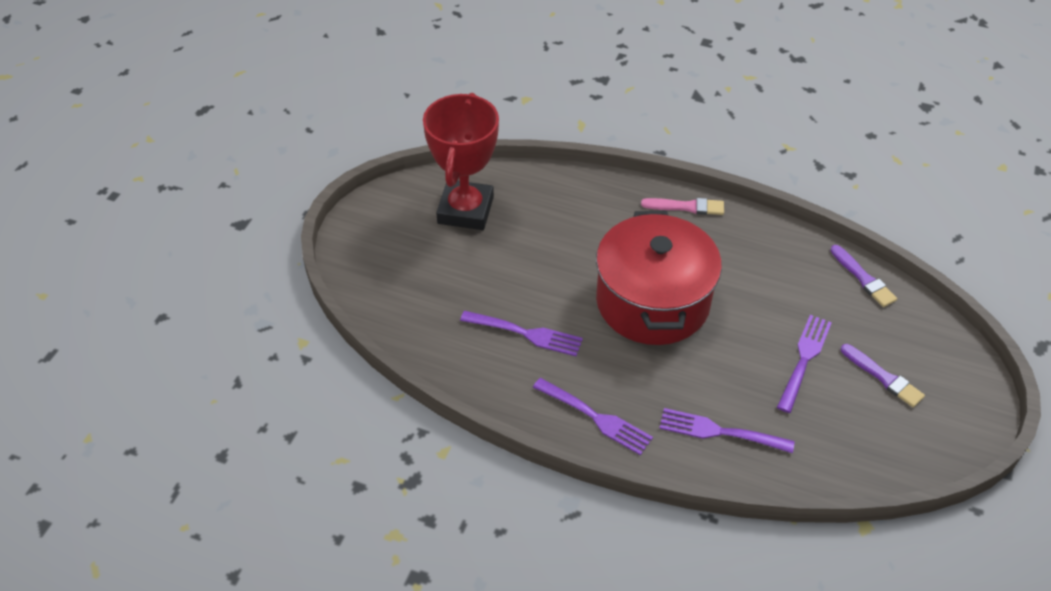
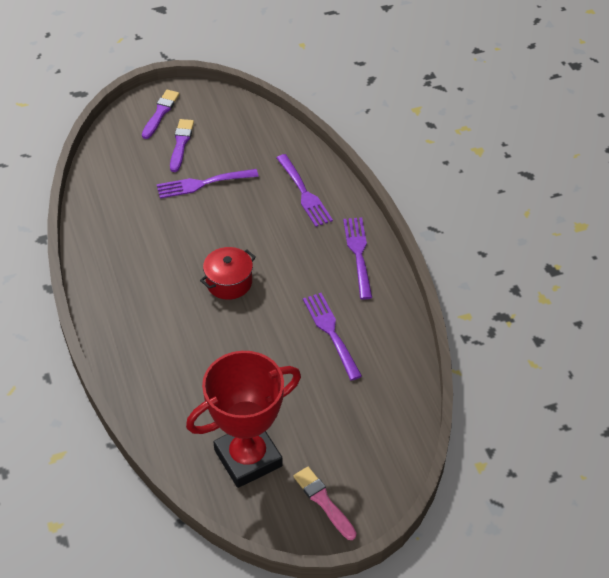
camera: 130 degrees left, 0 degrees up
(652, 302) = (229, 282): red pot -> red pot, size x0.45
(686, 207) = (108, 318): pink brush -> pink brush (324, 502)
(863, 278) = (95, 188): purple brush -> purple brush (160, 113)

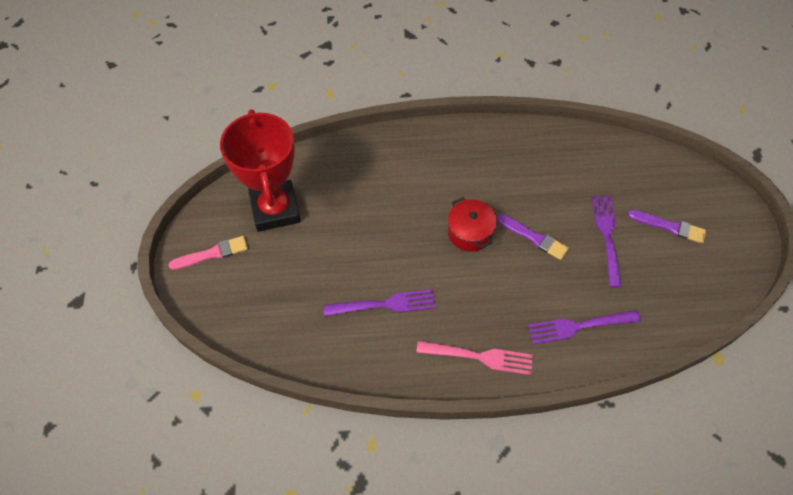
camera: 105 degrees right, 10 degrees up
(160, 113) = (719, 216): purple brush -> purple brush (533, 238)
(358, 254) = (479, 357): purple fork -> pink fork

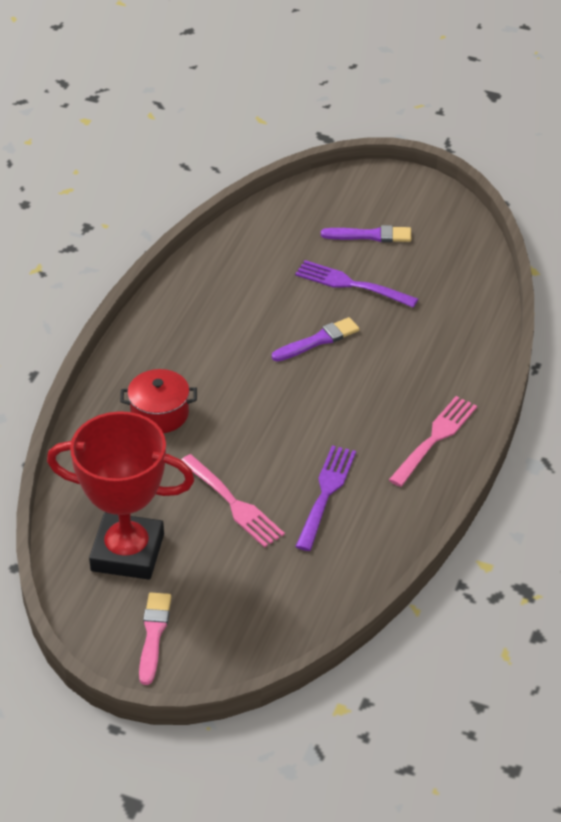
camera: 65 degrees left, 15 degrees down
(347, 251) = (233, 504): none -> pink fork
(470, 233) = (277, 389): red pot -> red pot (159, 414)
(578, 326) = (443, 349): purple fork -> none
(669, 226) = (370, 235): purple brush -> purple brush turned 45 degrees clockwise

